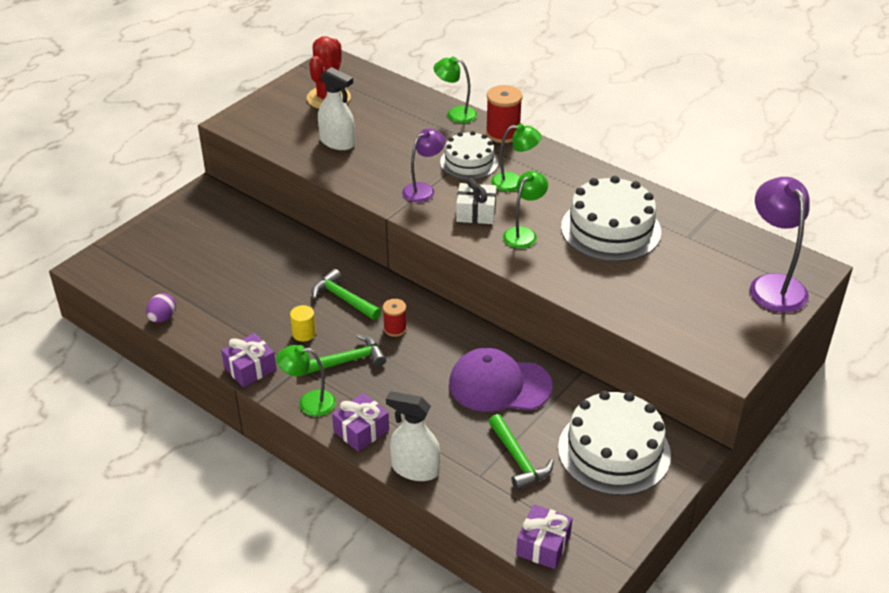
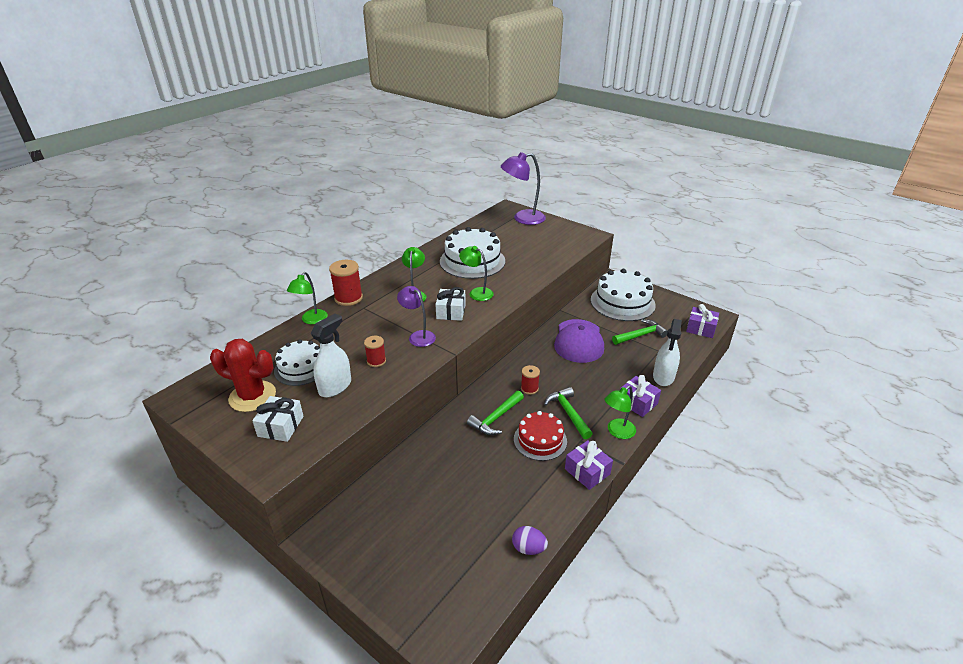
camera: 90 degrees left, 5 degrees down
(285, 119) = (281, 426): none -> white gift
(304, 333) = (540, 440): yellow cylinder -> red cake
(309, 402) = (617, 432): green lamp -> green lamp turned 45 degrees clockwise
(378, 164) = (376, 361): none -> red spool
(469, 162) = (384, 314): white cake -> white cake (301, 368)

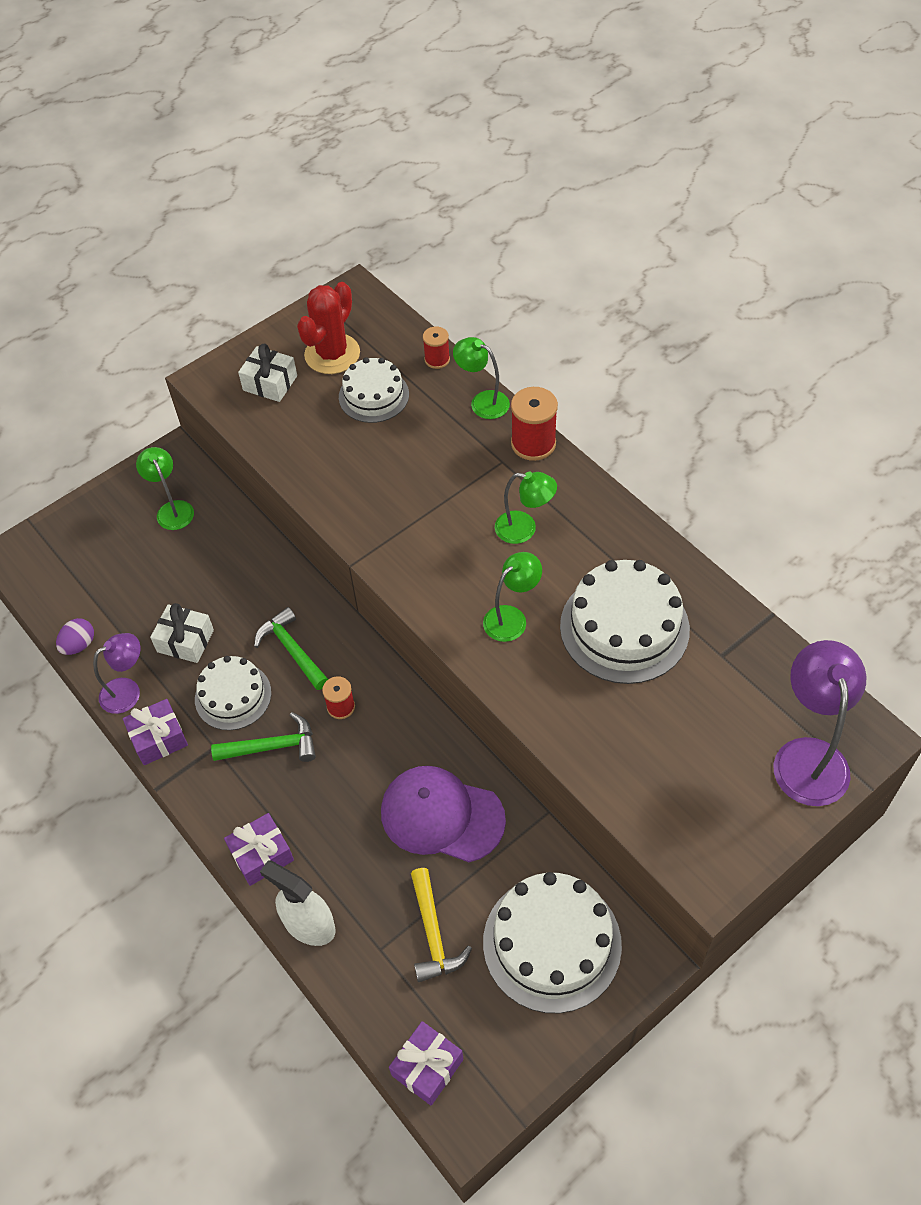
camera: 105 degrees right, 20 degrees up
(335, 386) = (323, 430): white spray bottle -> none
(376, 361) = (363, 473): red spool -> red spool (437, 359)
(418, 336) = (407, 524): purple lamp -> purple lamp (128, 691)
(451, 312) = (462, 573): white gift -> white gift (185, 641)
(540, 440) = (233, 696): red cake -> white cake
(617, 432) = (213, 802): green lamp -> green lamp (172, 509)
(640, 335) = (433, 933): green hammer -> yellow hammer

